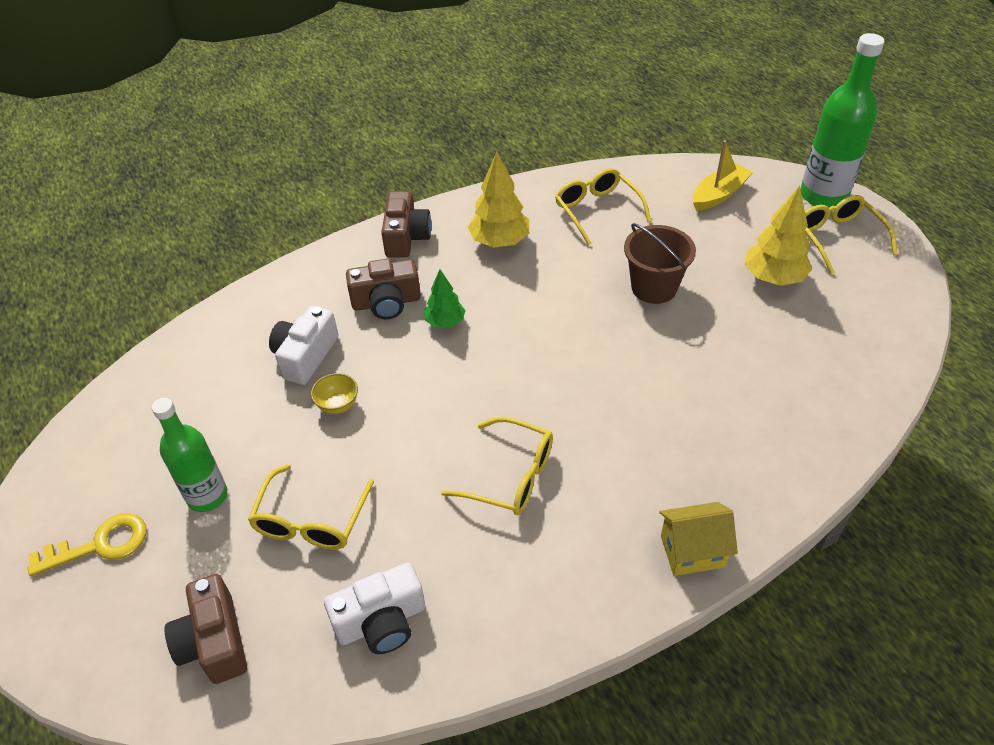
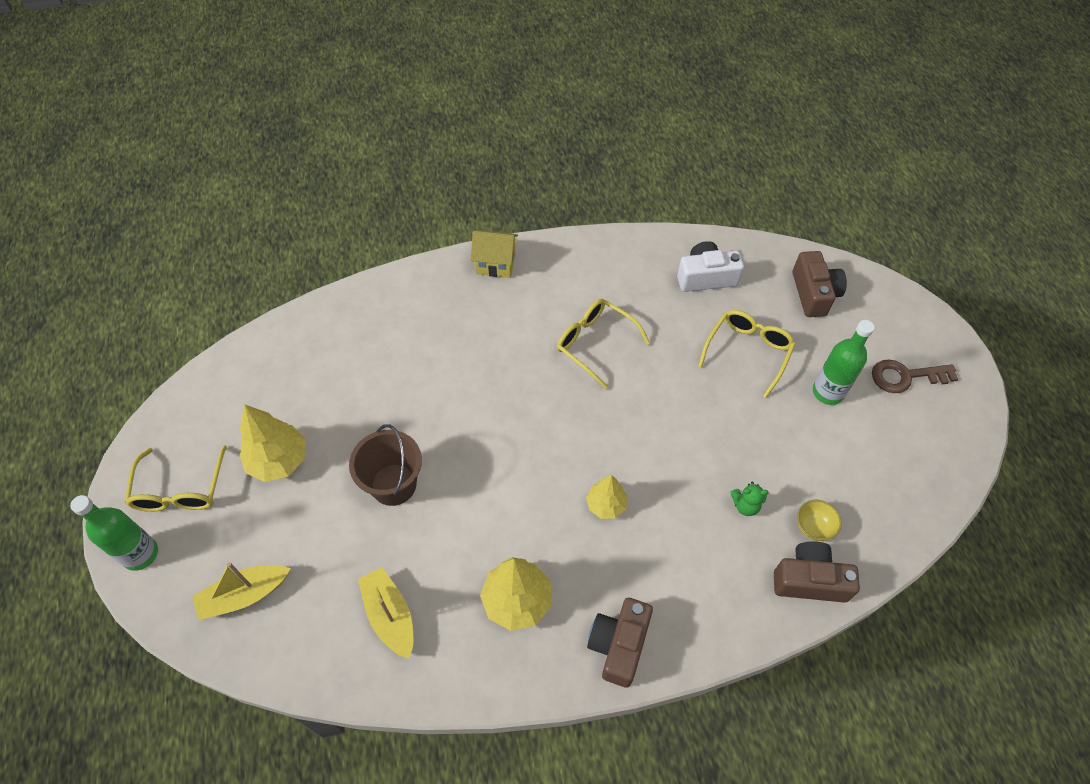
camera: 165 degrees left, 10 degrees up
(100, 545) = (905, 376): yellow key -> brown key
(305, 356) = (745, 505): white camera -> green teddy bear
(338, 405) = (719, 443): yellow bowl -> yellow bowl (813, 527)
(386, 302) = (658, 549): brown camera -> brown camera (809, 580)
(445, 322) = (606, 505): green tree -> yellow tree
(597, 210) = (390, 616): yellow glasses -> yellow boat
(823, 196) = (140, 554): green bottle -> green bottle, size x0.66

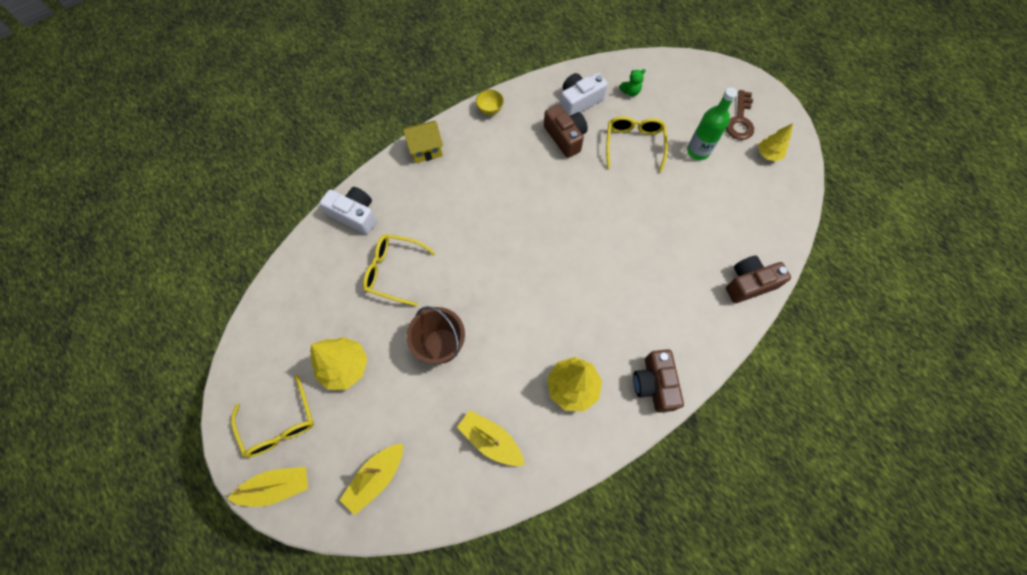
camera: 25 degrees left, 10 degrees up
(140, 554) = (277, 487): green bottle -> yellow boat
(379, 303) = (355, 215): none -> white camera
(595, 343) = (528, 180): yellow glasses -> yellow glasses (393, 271)
(606, 505) = (596, 292): yellow tree -> yellow tree (768, 154)
(745, 505) = (685, 252): green teddy bear -> green teddy bear (630, 91)
(813, 527) = (734, 247): yellow bowl -> yellow bowl (490, 110)
(814, 293) = (655, 85): brown camera -> brown camera (565, 137)
(905, 376) = (740, 120): brown key -> brown key turned 45 degrees counterclockwise

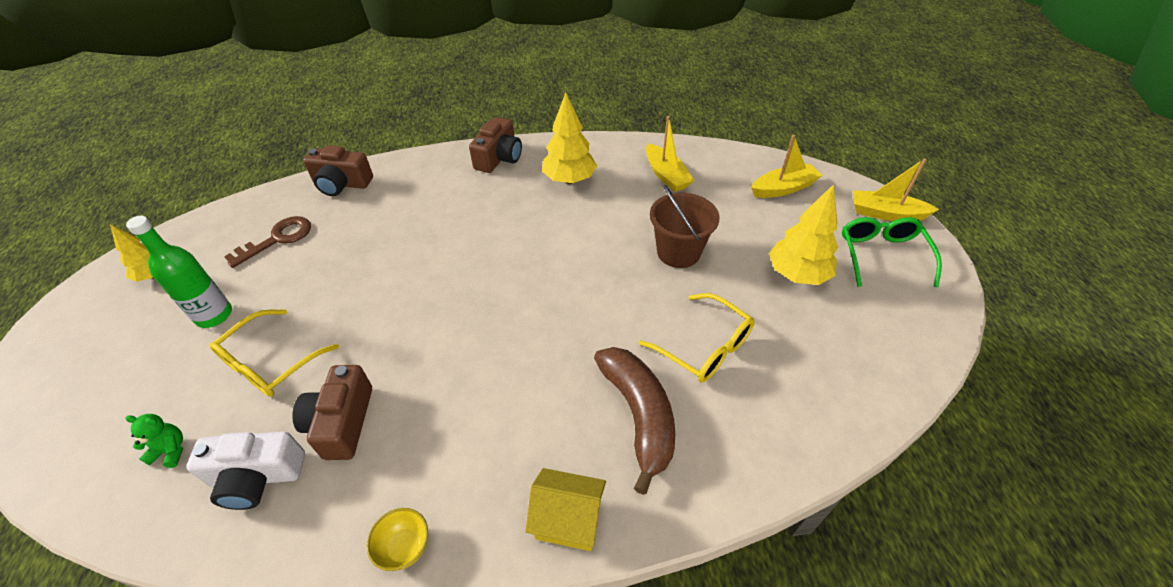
camera: 150 degrees left, 20 degrees down
(280, 424) = (881, 255): yellow glasses -> green glasses
(355, 215) = (738, 455): white camera -> none
(415, 211) = (639, 415): none -> brown banana
(740, 120) = (116, 328): brown key -> brown key (278, 239)

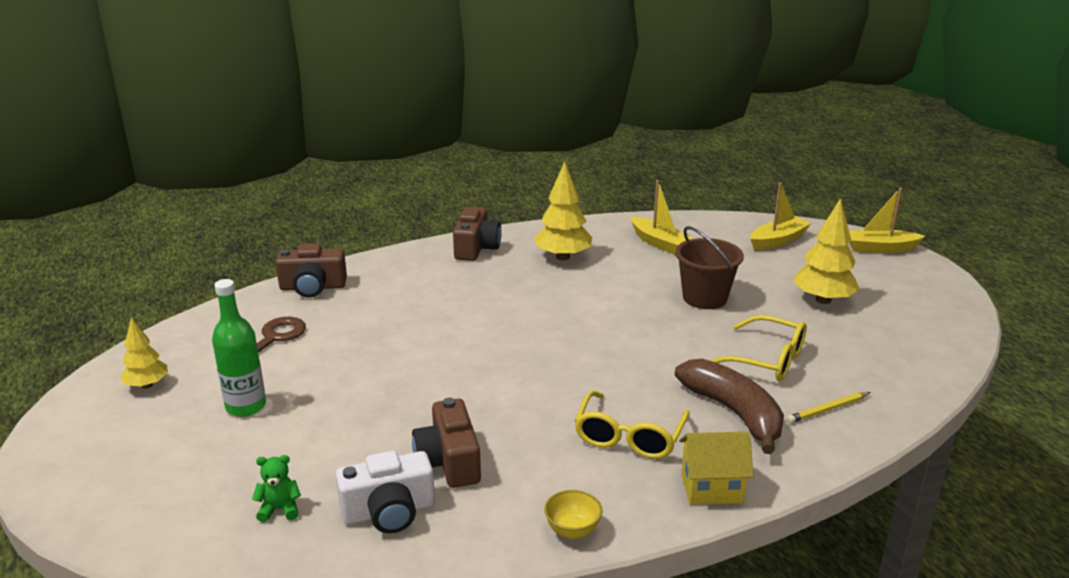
camera: 15 degrees left, 20 degrees down
(270, 363) = (339, 432): yellow glasses -> yellow glasses (629, 437)
(738, 431) = (827, 410): none -> yellow pencil
(881, 255) = (890, 277): green glasses -> none

